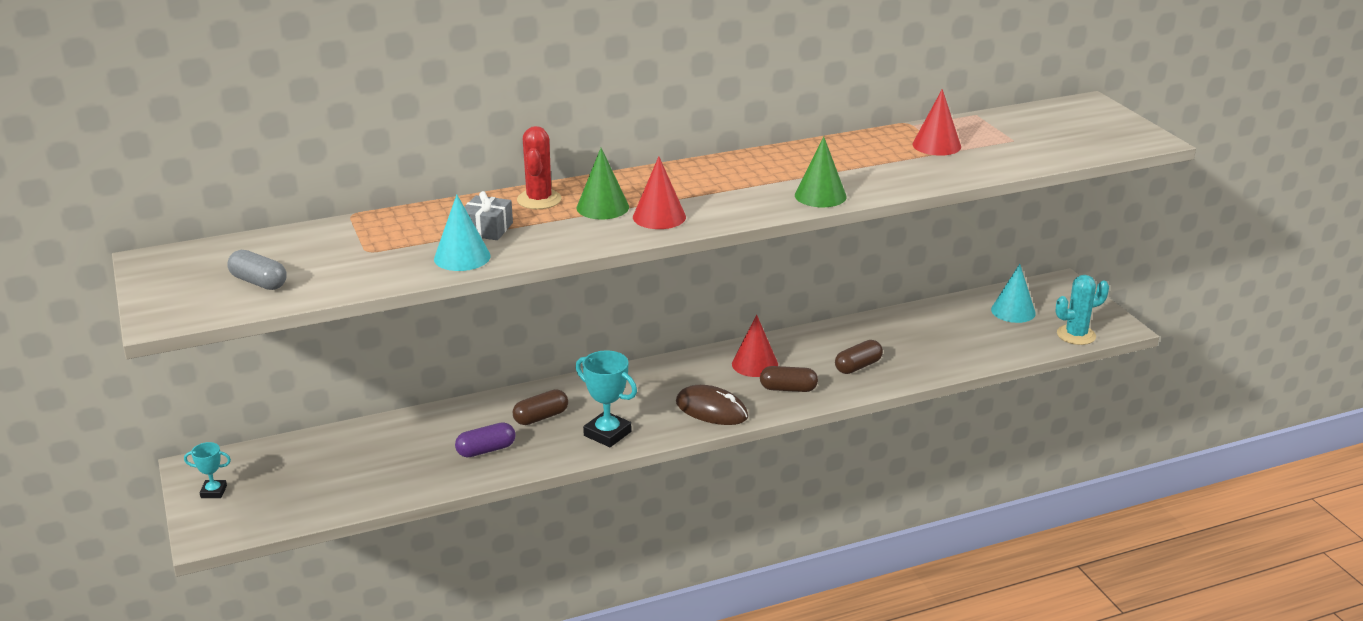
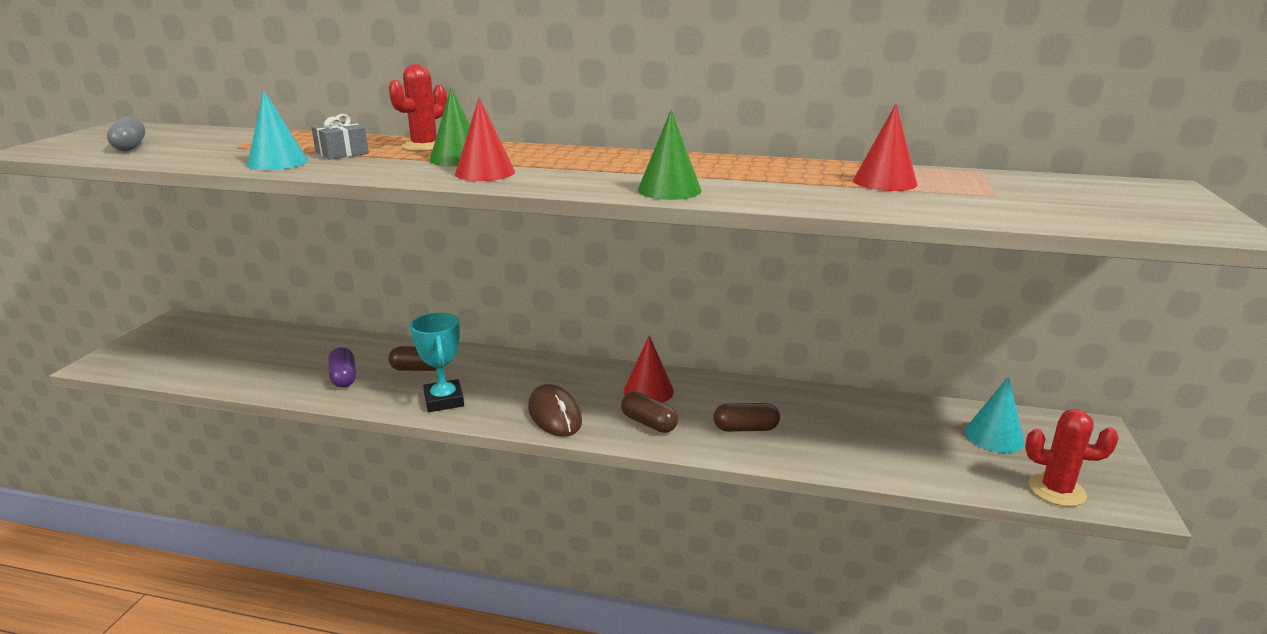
camera: 35 degrees right, 5 degrees down
(213, 492) = (155, 338): turquoise trophy -> none
(486, 450) = (344, 377): purple capsule -> purple capsule turned 60 degrees clockwise
(1076, 335) = (1056, 490): turquoise cactus -> red cactus

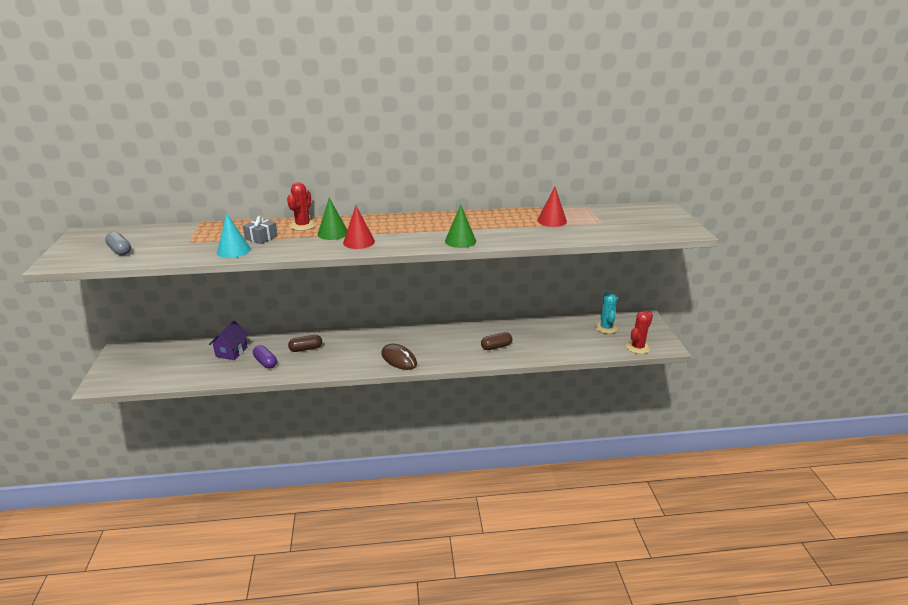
camera: 20 degrees left, 5 degrees up
(310, 353) = (231, 352): none -> purple house
(444, 400) = (334, 363): turquoise trophy -> none
(648, 391) = (439, 337): red cone -> none
(648, 423) = (449, 354): brown capsule -> none
(994, 436) = (606, 328): turquoise cone -> turquoise cactus
(1056, 490) = (637, 347): red cactus -> red cactus turned 45 degrees counterclockwise

